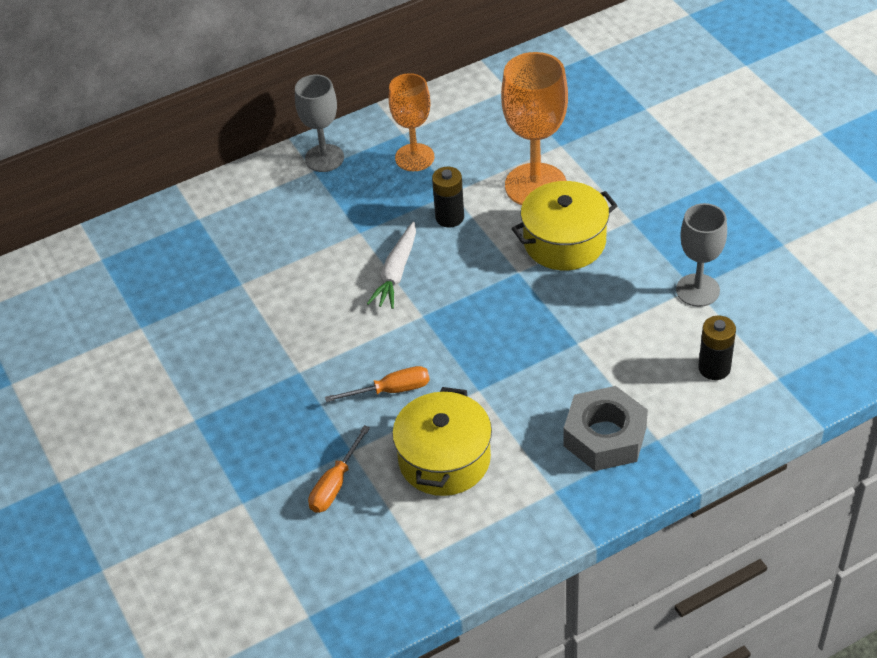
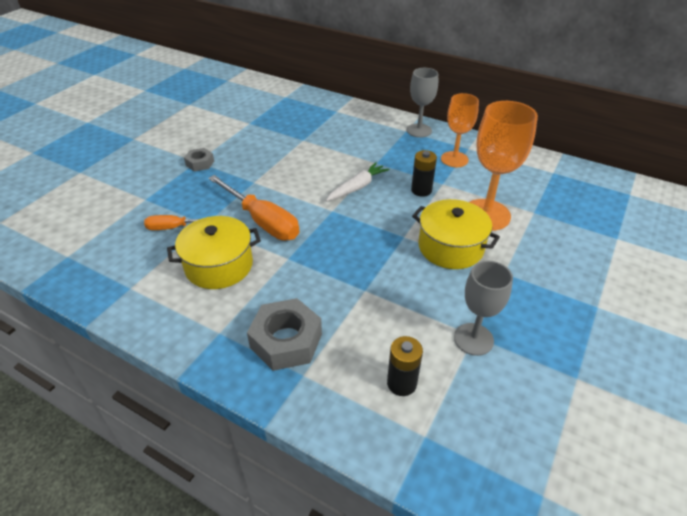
camera: 55 degrees right, 5 degrees down
(203, 417) = (200, 163): none -> grey nut
(391, 390) = (262, 221): orange screwdriver -> orange screwdriver, size x1.77
(396, 273) = (357, 187): white carrot -> white carrot turned 150 degrees clockwise

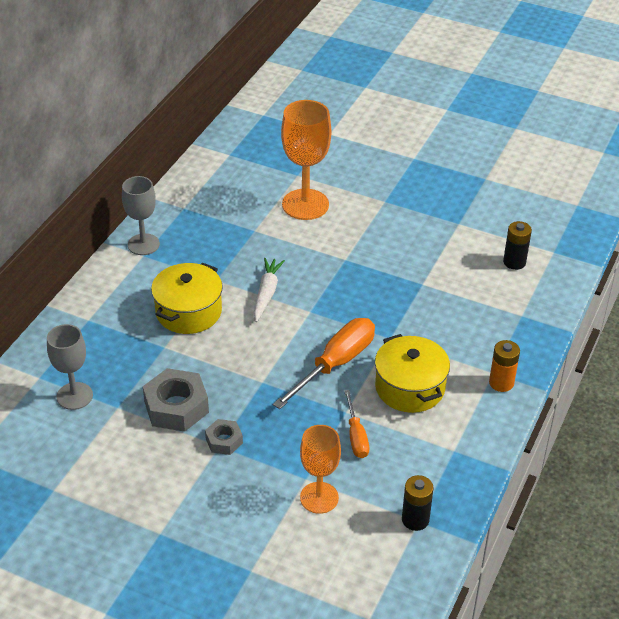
camera: 95 degrees left, 0 degrees up
(201, 337) = (501, 383): none -> orange battery
(286, 341) = (491, 328): grey nut -> grey nut (176, 407)
(357, 187) = (266, 293): white carrot -> white carrot turned 60 degrees clockwise
(421, 190) = (268, 246): black battery -> black battery (415, 519)
(450, 247) = (356, 230): yellow pot -> yellow pot (188, 312)
(454, 159) = (207, 219): orange goblet -> orange goblet (319, 498)
(473, 339) = (463, 224): grey goblet -> grey goblet (74, 396)

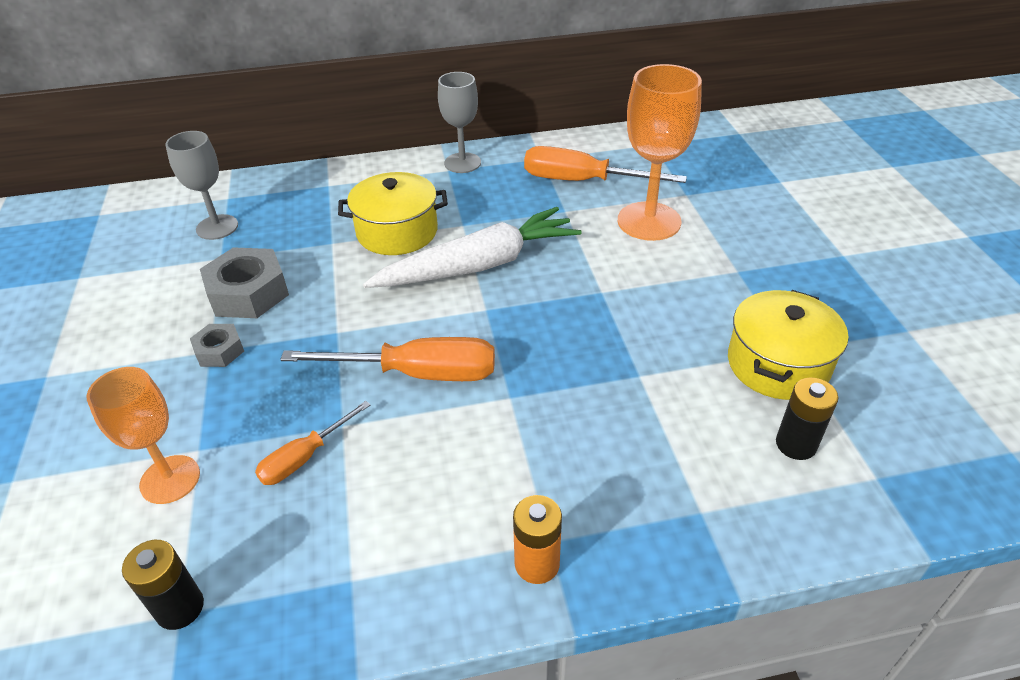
camera: 55 degrees right, 0 degrees up
(233, 206) = (582, 181): none -> orange screwdriver
(266, 293) = (479, 265): white carrot -> white carrot, size x1.82
(410, 387) = (437, 464): yellow pot -> yellow pot (778, 364)

